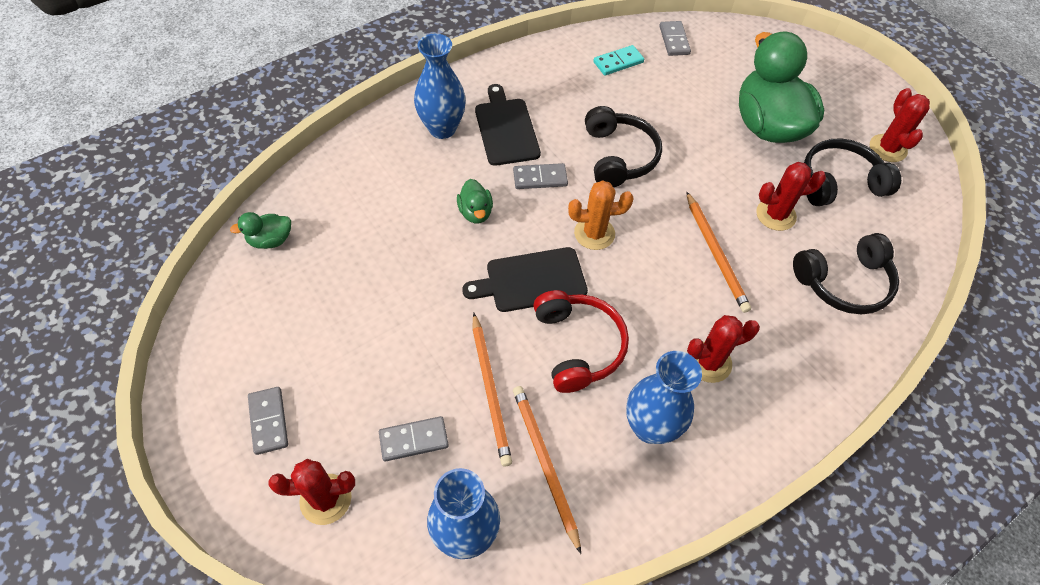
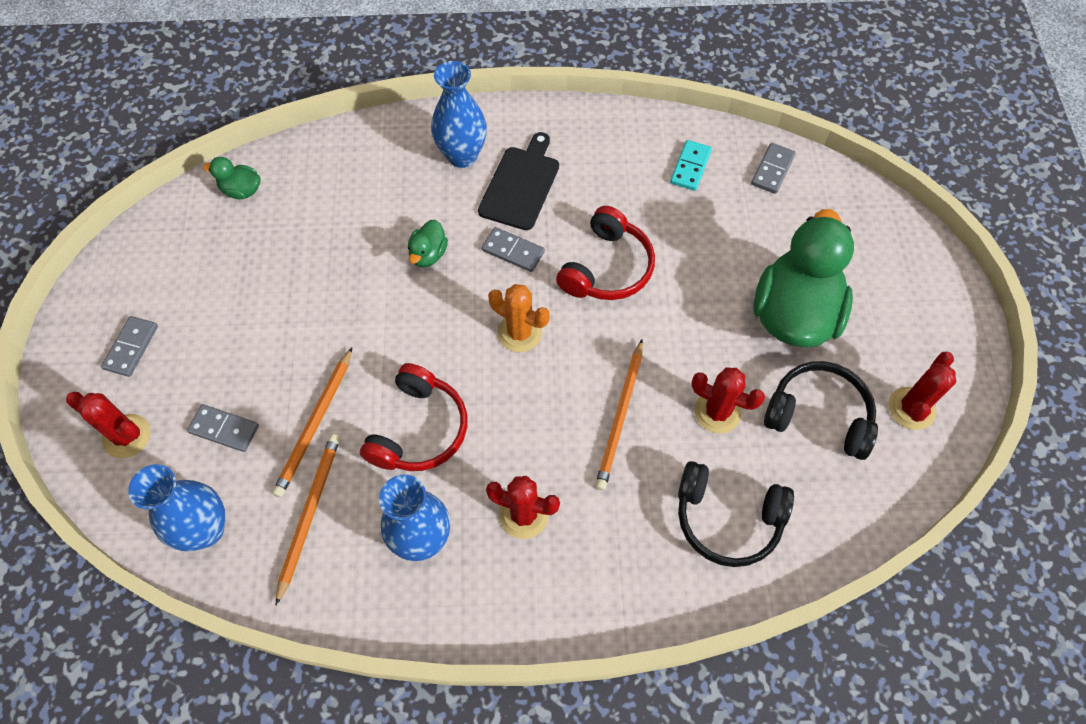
camera: 35 degrees right, 5 degrees up
(531, 280) = (426, 346): black cutting board -> none
(618, 62) = (690, 167): turquoise domino -> turquoise domino turned 75 degrees counterclockwise
(618, 156) = (607, 268): black headphones -> red headphones

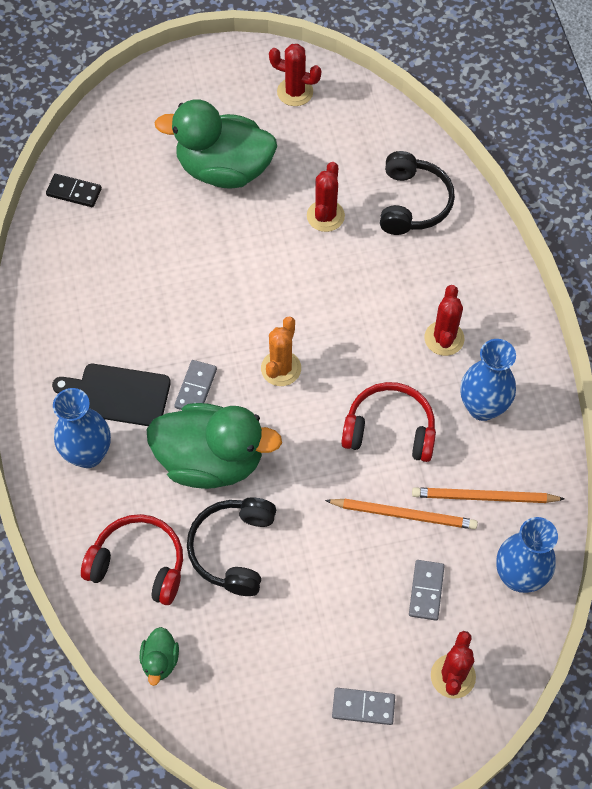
camera: 100 degrees left, 0 degrees up
(428, 254) = (211, 460): green duck -> green duck, size x2.35
(607, 268) = (201, 310): red headphones -> red headphones (139, 564)
(620, 417) = (344, 282): orange pencil -> none
(690, 167) = (78, 256): turquoise domino -> none
(772, 170) = (74, 192): grey domino -> black domino
(818, 415) = (314, 149): black headphones -> black headphones (233, 549)

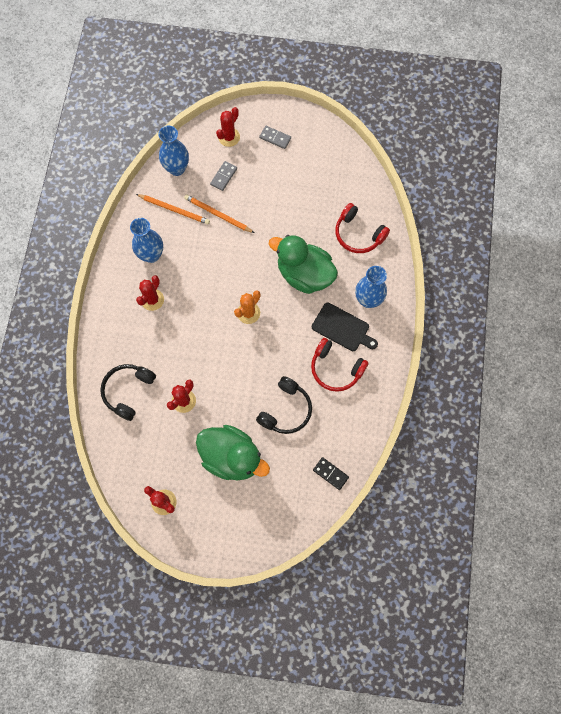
camera: 160 degrees left, 10 degrees up
(160, 660) = (361, 187): green duck -> none
(196, 388) = (299, 317): grey domino -> none
(233, 549) = (309, 226): black headphones -> black headphones (286, 410)
(389, 430) = (205, 259): red headphones -> red headphones (336, 368)

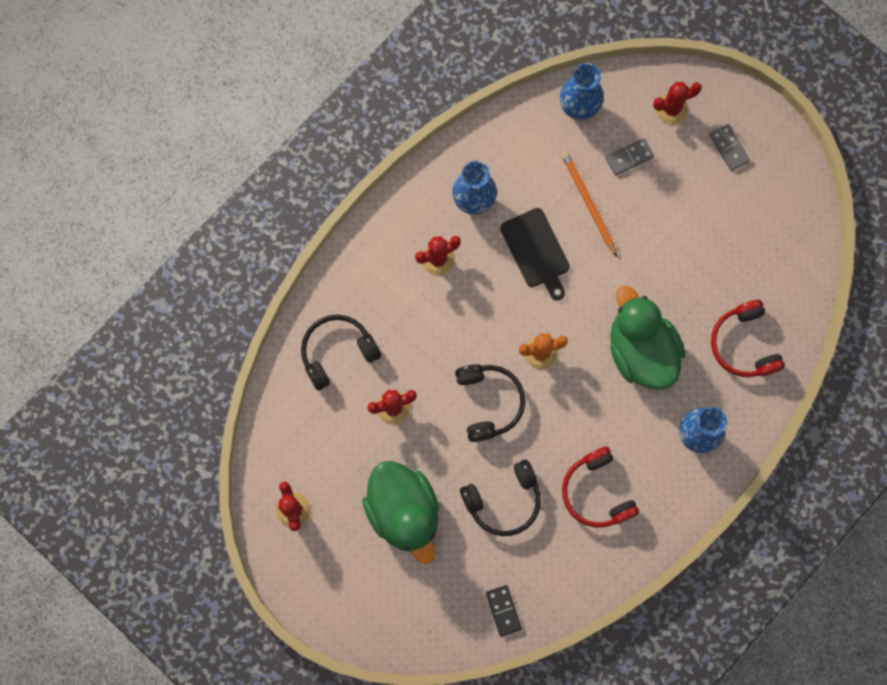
camera: 35 degrees right, 5 degrees up
(174, 210) = (539, 161): orange pencil -> none
(238, 360) = (488, 402): none -> black headphones
(342, 328) = (640, 449): black cutting board -> black cutting board (536, 251)

